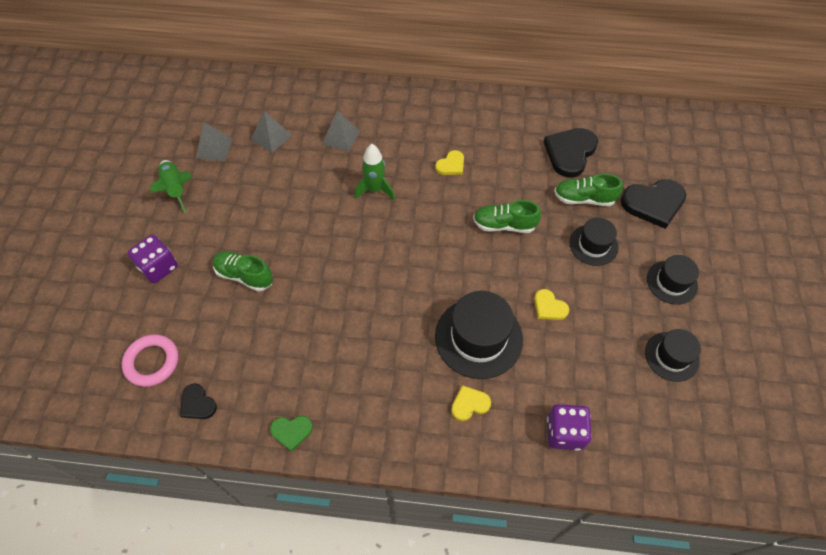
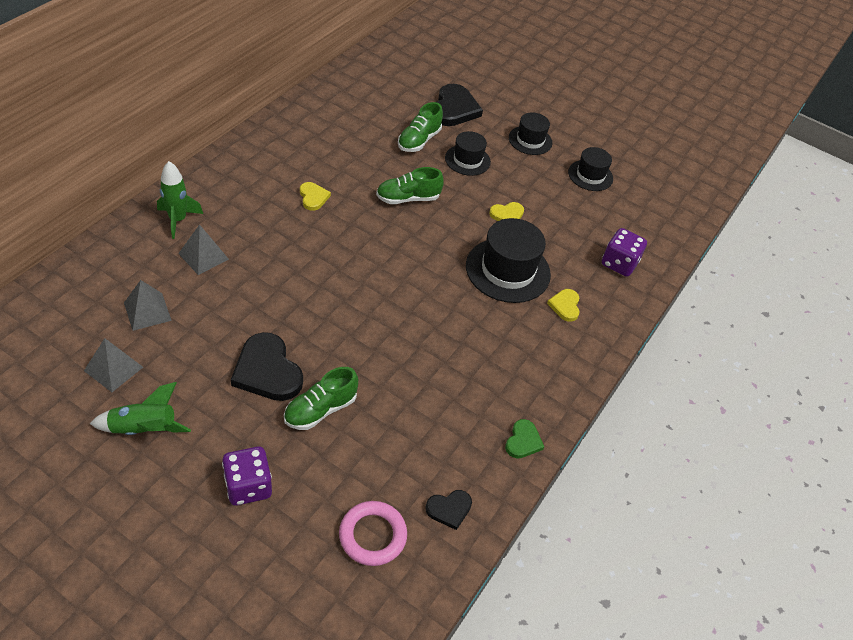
camera: 70 degrees left, 10 degrees down
(375, 189) = (296, 262): green rocket -> green rocket (178, 220)
(504, 225) = (408, 198): green shoe -> green shoe turned 45 degrees clockwise
(570, 153) = (365, 122): black heart -> black heart (267, 371)

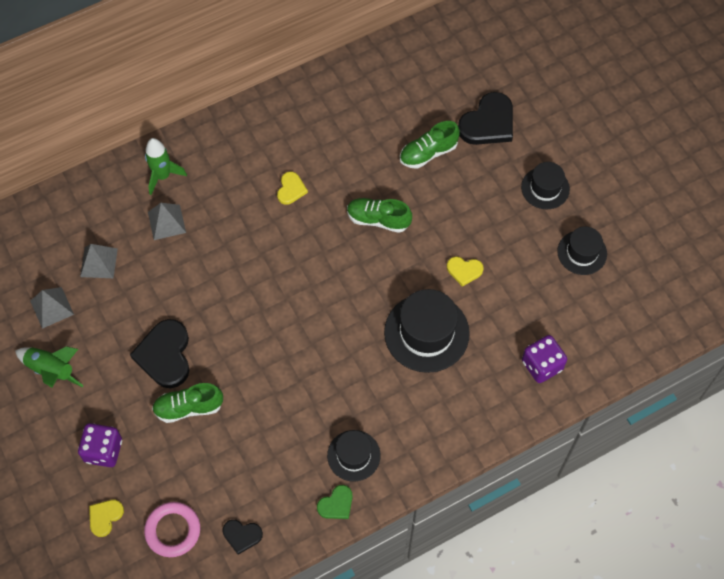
camera: 35 degrees right, 15 degrees up
(467, 160) = (464, 192): black hat -> black hat (353, 455)
(565, 306) = (457, 390): yellow heart -> yellow heart (105, 517)

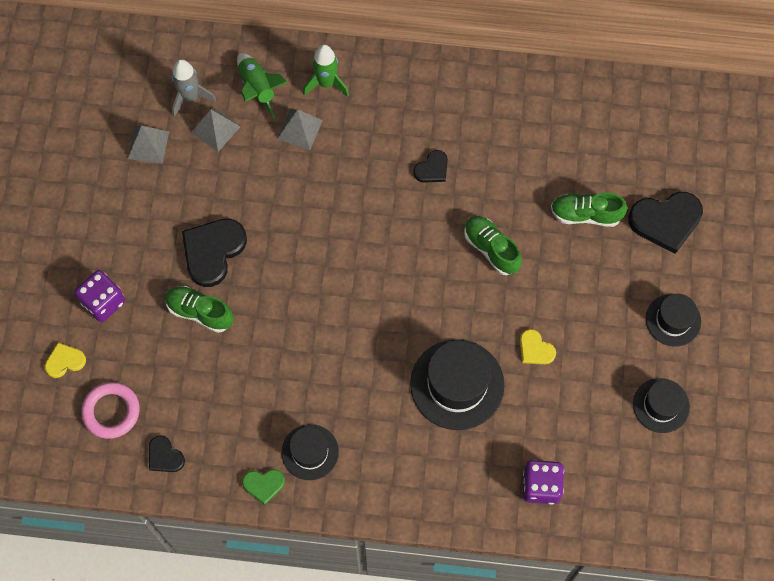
camera: 35 degrees right, 5 degrees up
(51, 370) = (109, 202): green rocket -> green rocket (258, 88)
(60, 251) = (190, 98): none -> grey rocket
(291, 189) = (432, 169): yellow heart -> black heart

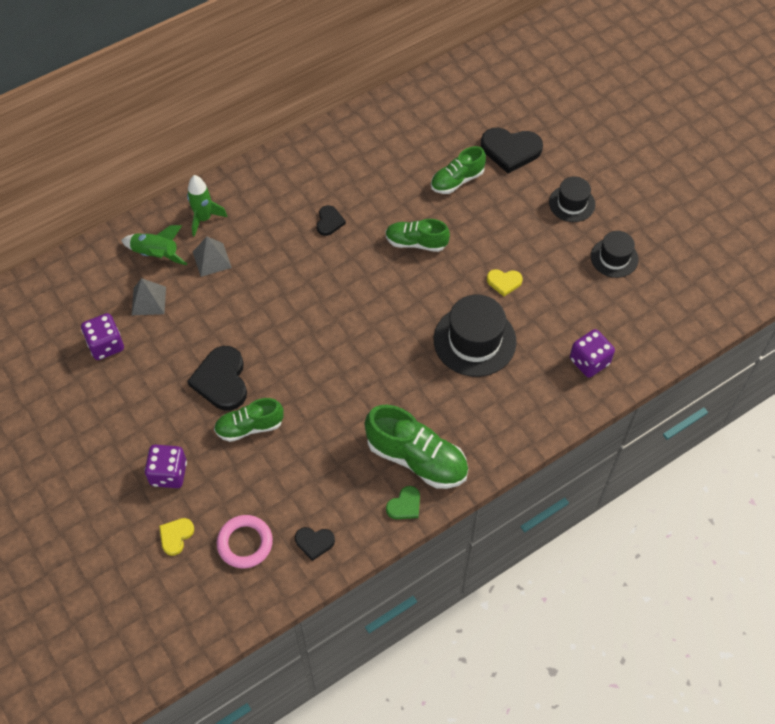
camera: 40 degrees left, 10 degrees down
(148, 145) = (106, 345): grey pyramid -> purple dice
(190, 98) = (110, 293): grey rocket -> none
(310, 452) = (416, 458): black hat -> green shoe
(666, 221) = (510, 150): black heart -> black heart turned 60 degrees clockwise

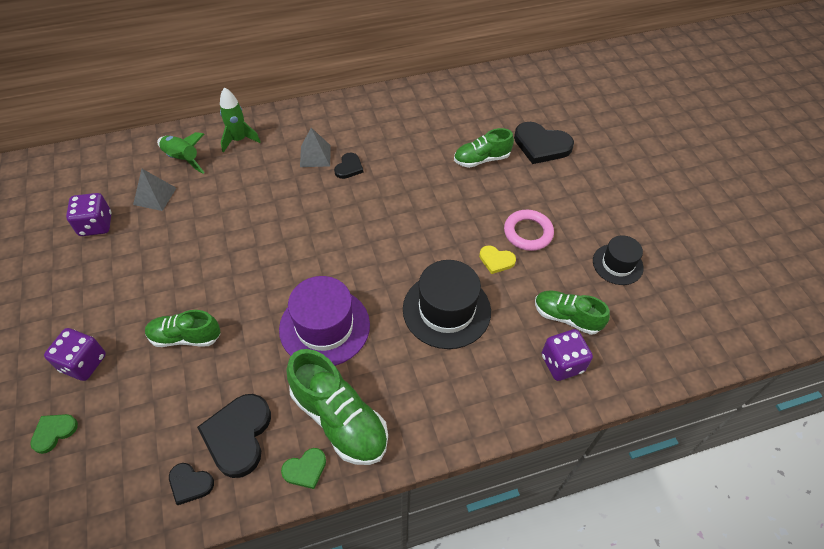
camera: 15 degrees right, 5 degrees down
(176, 536) = (54, 432): yellow heart -> green heart
(212, 259) = (228, 175): grey pyramid -> grey pyramid (315, 156)
(221, 380) = (182, 284): black heart -> black heart (238, 435)
(245, 543) = (118, 462): pink ring -> pink ring (528, 233)
(371, 384) = (324, 327): none -> purple hat
(416, 242) = (422, 204): green shoe -> green shoe (566, 317)
(572, 203) = (587, 204): black hat -> none

